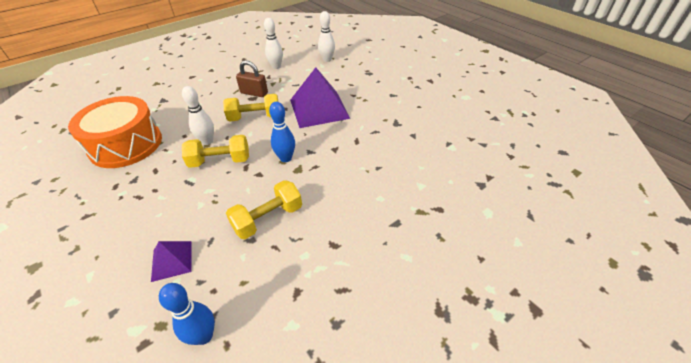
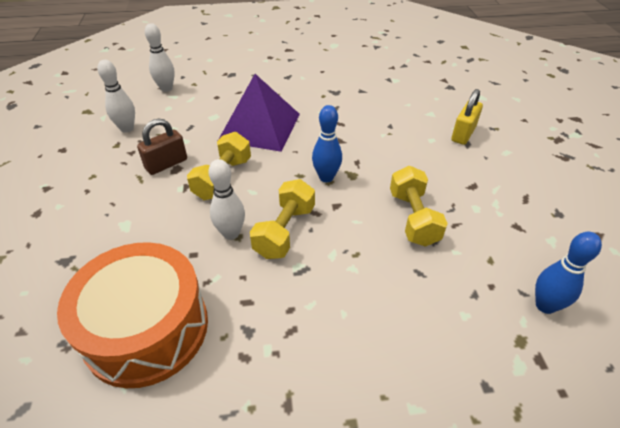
camera: 60 degrees left, 0 degrees up
(172, 260) = (432, 313): purple pyramid -> none
(408, 216) = (463, 134): none -> yellow padlock

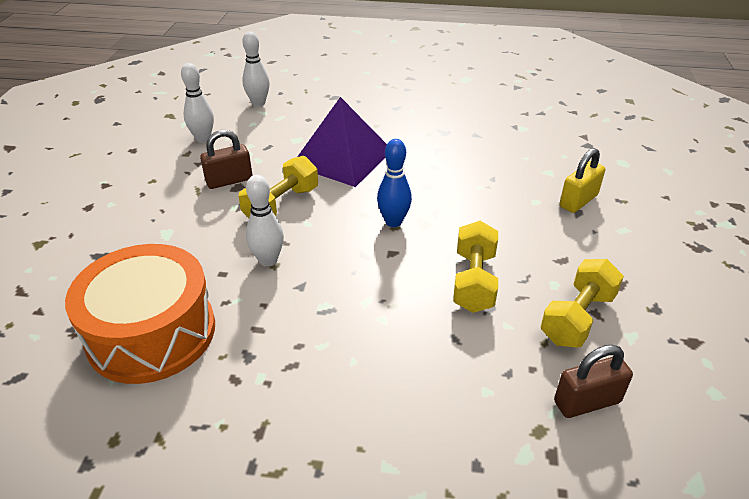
camera: 15 degrees right, 5 degrees down
(284, 231) = (325, 268): yellow dumbbell -> yellow dumbbell (577, 318)
(545, 305) = (587, 402): blue bowling pin -> brown padlock

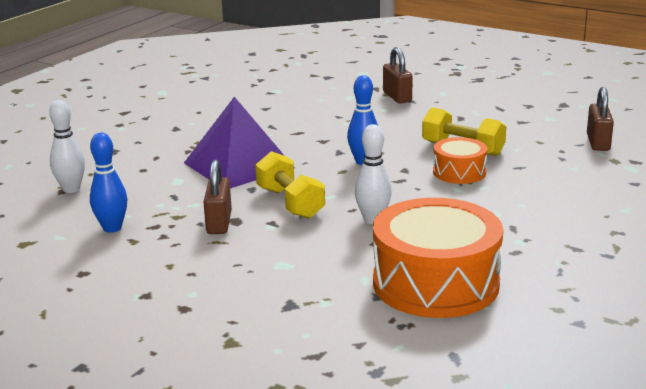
camera: 65 degrees left, 15 degrees down
(203, 139) = (112, 228): white bowling pin -> blue bowling pin
(409, 292) = (459, 172): none -> orange drum
(577, 318) = (523, 127): yellow dumbbell -> none
(578, 201) = (397, 97): yellow padlock -> brown padlock

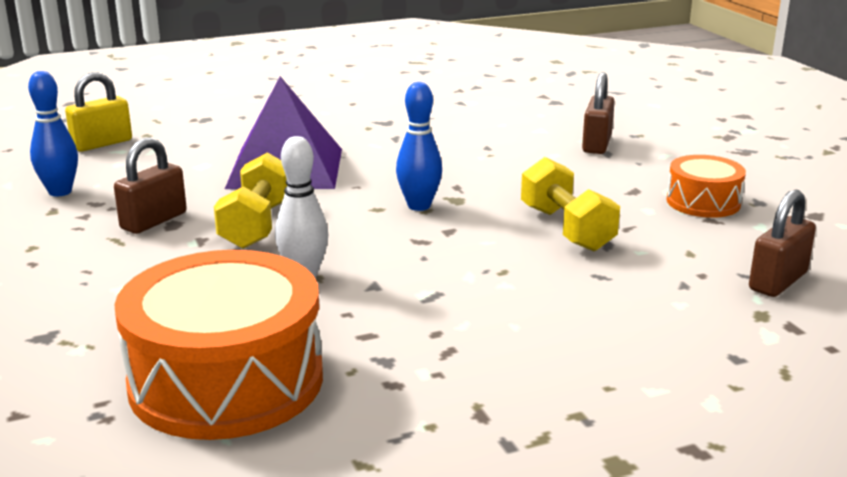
camera: 35 degrees right, 0 degrees up
(71, 189) = (102, 144): white bowling pin -> yellow padlock
(459, 172) = (509, 255): orange drum -> orange drum (703, 202)

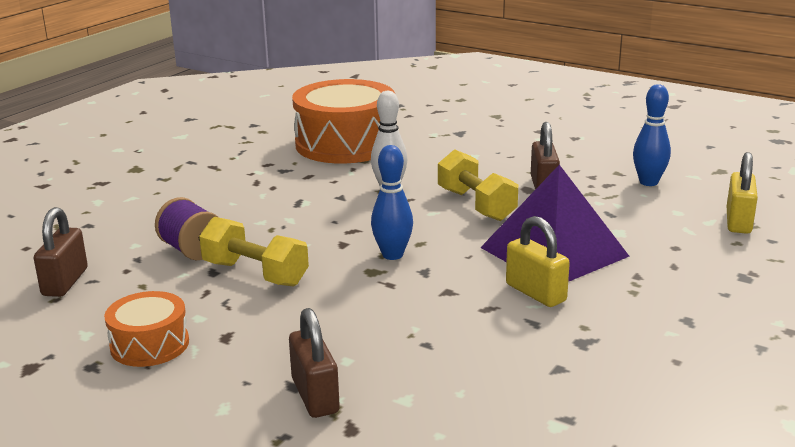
camera: 145 degrees right, 0 degrees up
(359, 150) = (535, 293): none -> yellow padlock
(614, 274) = (192, 250): none -> purple spool

